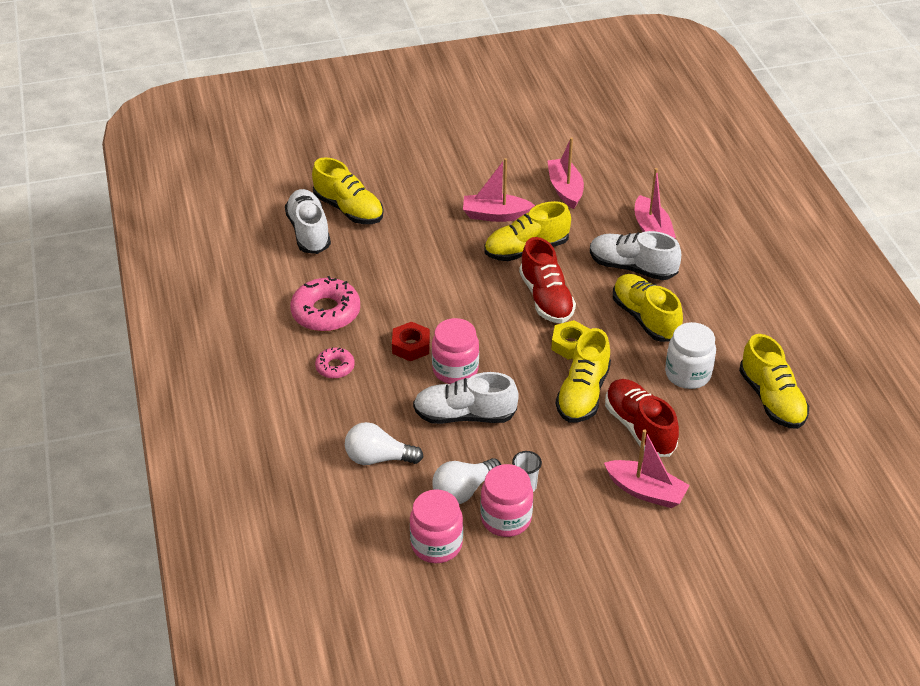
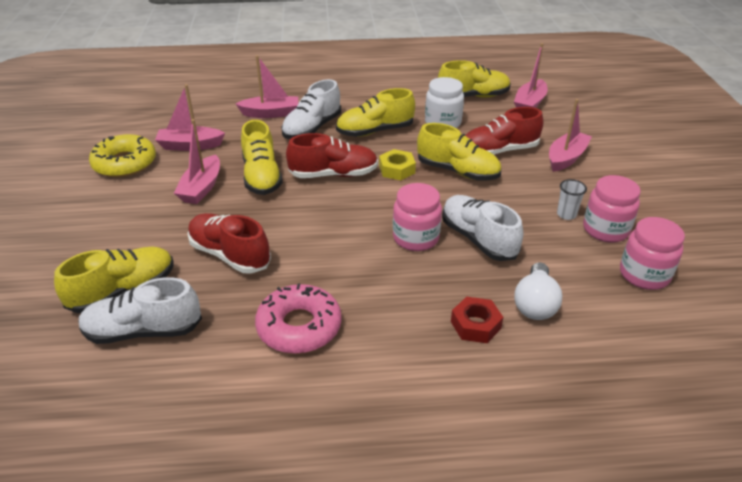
camera: 80 degrees left, 5 degrees down
(335, 367) = (394, 326): pink donut -> none
(404, 255) = (230, 255): none -> red shoe
(411, 346) = (374, 264): red nut -> red nut (475, 325)
(463, 490) = (575, 250): white light bulb -> none
(464, 415) = (478, 239): white shoe -> white shoe turned 135 degrees clockwise
(520, 157) = (125, 163): none -> yellow donut
(776, 457) = (529, 103): none -> pink boat

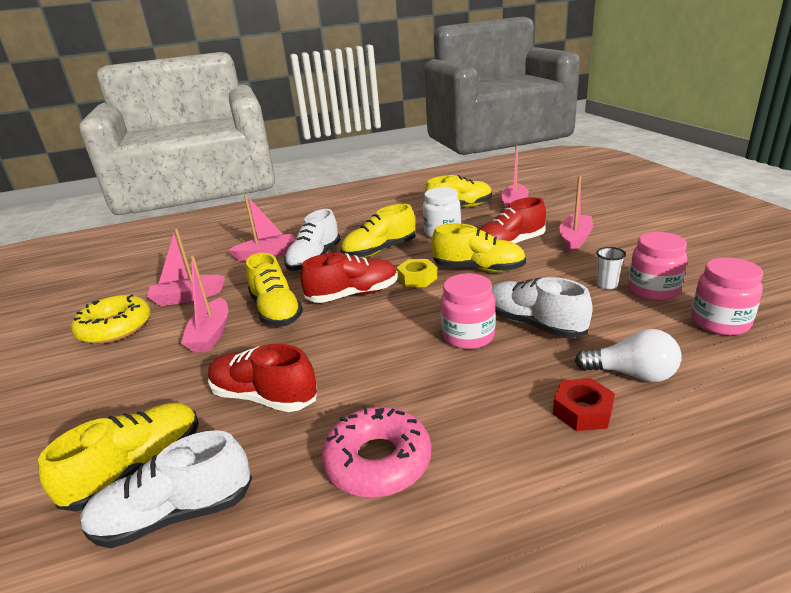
camera: 10 degrees left, 10 degrees down
(535, 304) = (632, 374): white light bulb -> white light bulb turned 75 degrees counterclockwise

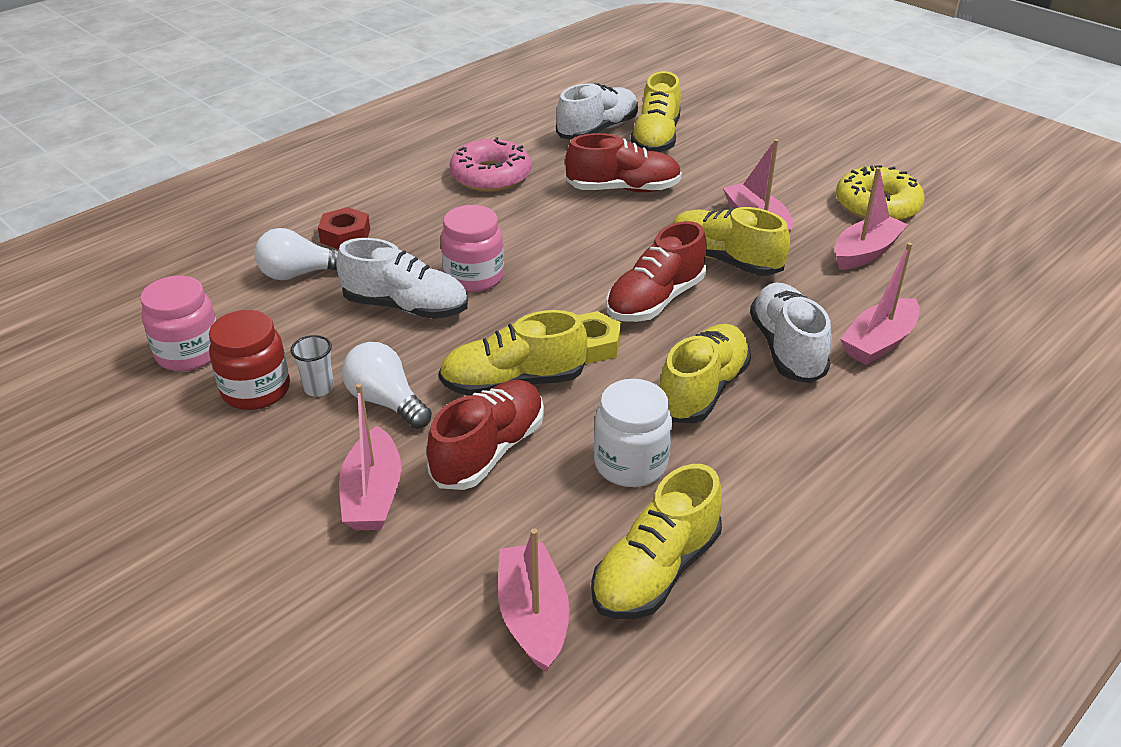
camera: 150 degrees right, 10 degrees up
(561, 272) = (386, 401): none -> white light bulb
(653, 290) = (256, 390): pink jar -> red jar

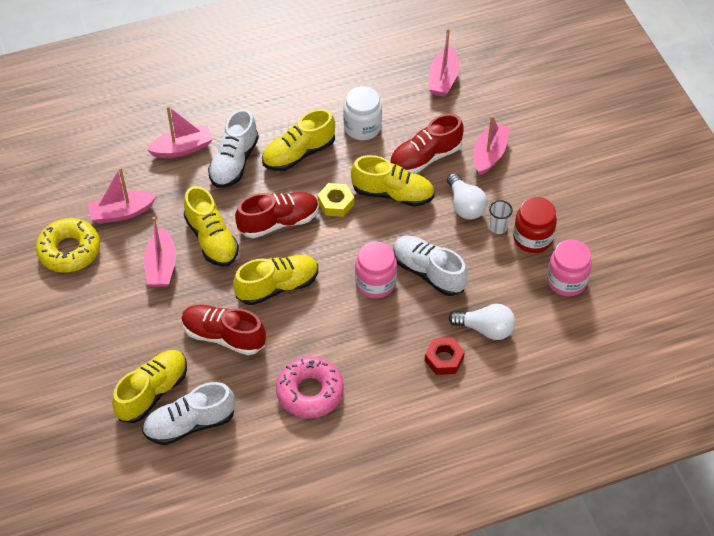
camera: 155 degrees left, 15 degrees up
(655, 571) = (383, 79): yellow shoe -> yellow shoe (277, 287)

